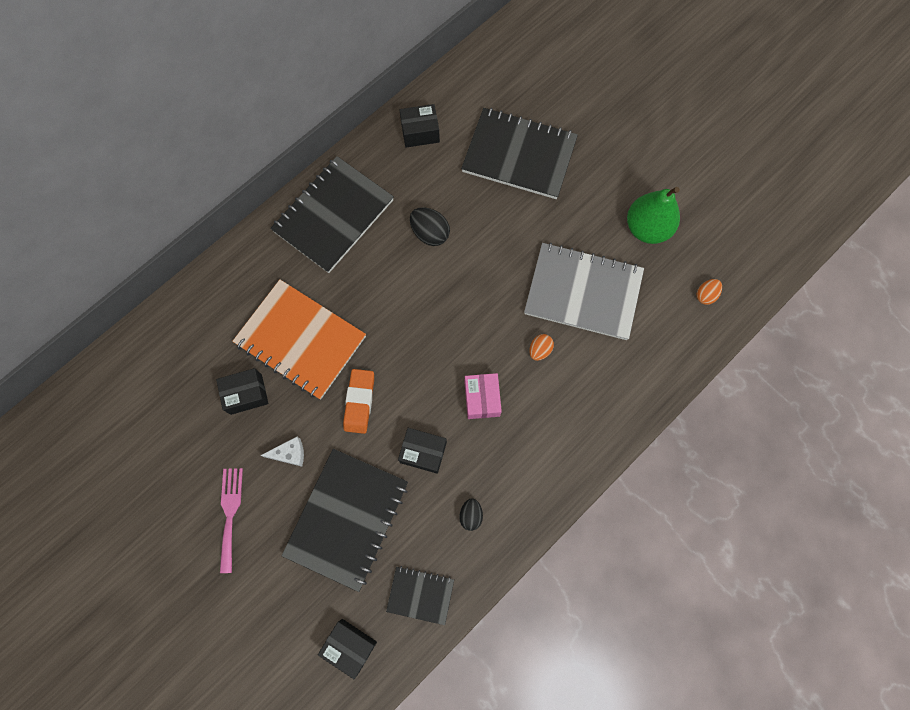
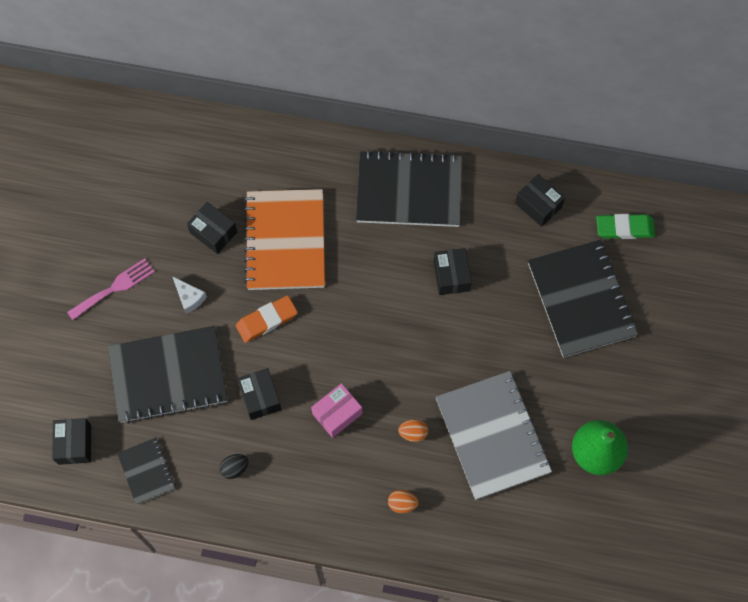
camera: 55 degrees right, 5 degrees down
(430, 233) = (451, 276): black egg -> black box
(485, 87) = (624, 228): none -> green eraser
(705, 295) = (569, 544): orange egg -> orange egg (402, 504)

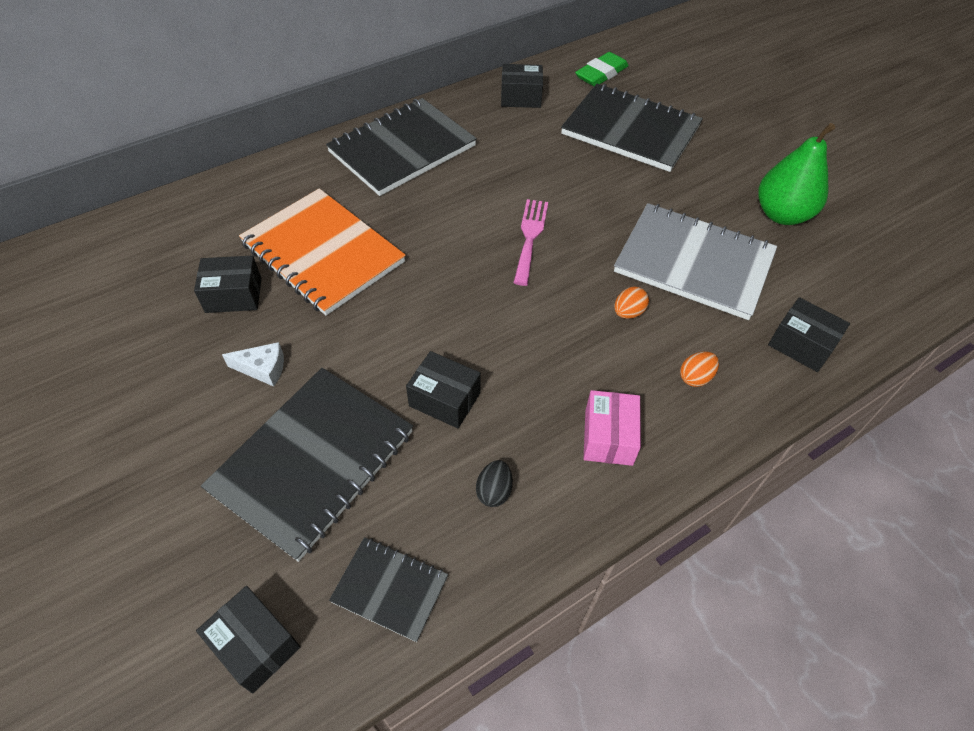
camera: 45 degrees left, 15 degrees down
(114, 288) = (154, 424): pink fork -> pink fork (530, 237)
(267, 320) = (375, 328): orange eraser -> none
(337, 414) = (540, 352): pink box -> pink box (608, 437)
(451, 276) = (511, 180): black box -> black box (801, 345)

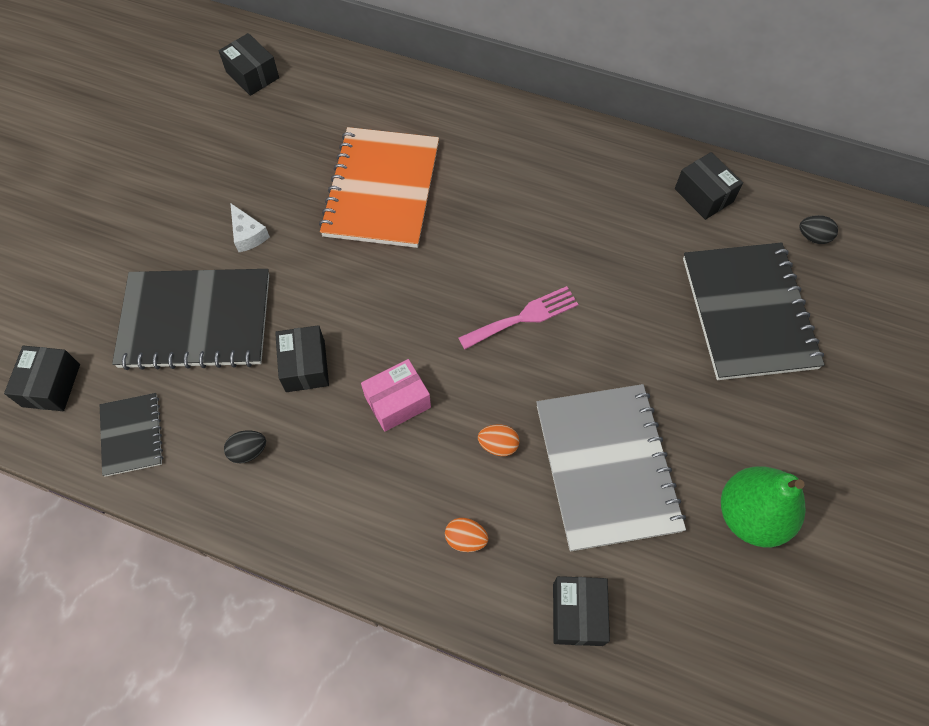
camera: 55 degrees right, 10 degrees up
(234, 295) = (297, 168): black box -> black box (252, 75)
(402, 149) = (544, 157): black notebook -> none
(601, 74) = (813, 237): green eraser -> black egg
(608, 437) = (353, 503): pink box -> pink box (397, 402)

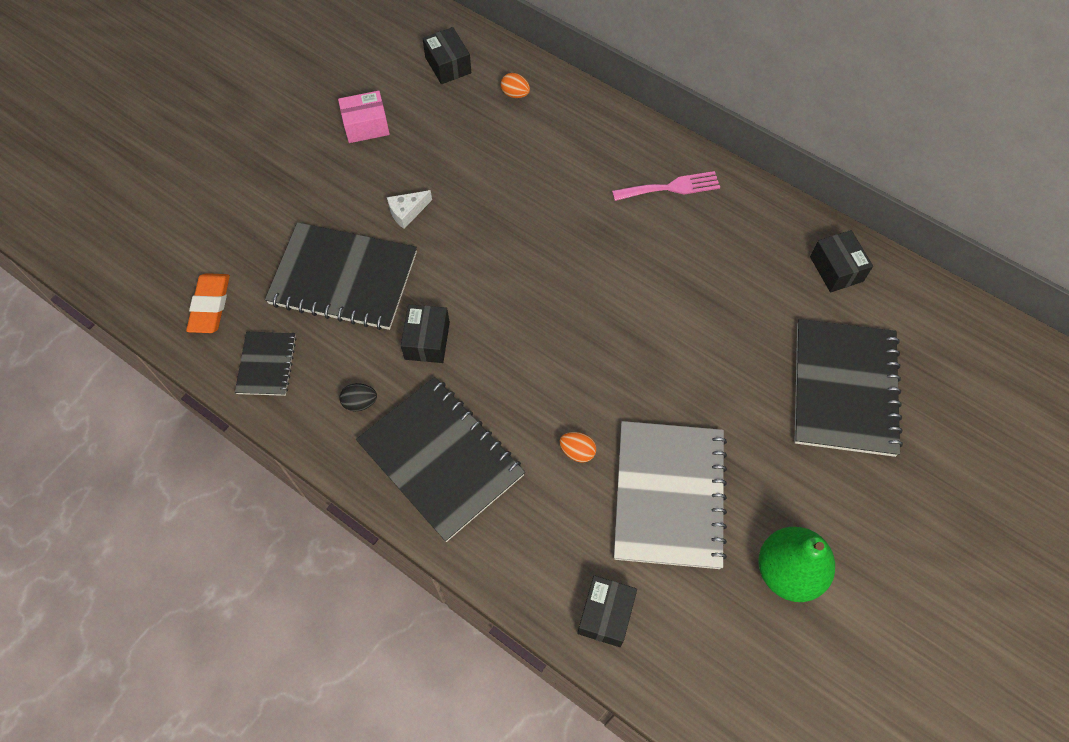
camera: 15 degrees right, 0 degrees up
(51, 385) = (210, 305): black box -> orange eraser
(248, 235) = (407, 212): white cheese -> white cheese turned 75 degrees clockwise
(354, 490) = (441, 459): none -> black notebook
(381, 189) = (536, 197): orange notebook -> none
(397, 402) = (499, 391): pink box -> pink box (366, 126)
(466, 539) = (526, 525): orange egg -> orange egg (515, 94)
(523, 317) = (632, 343): pink fork -> pink fork (671, 187)
(813, 237) = (930, 333): black egg -> none

